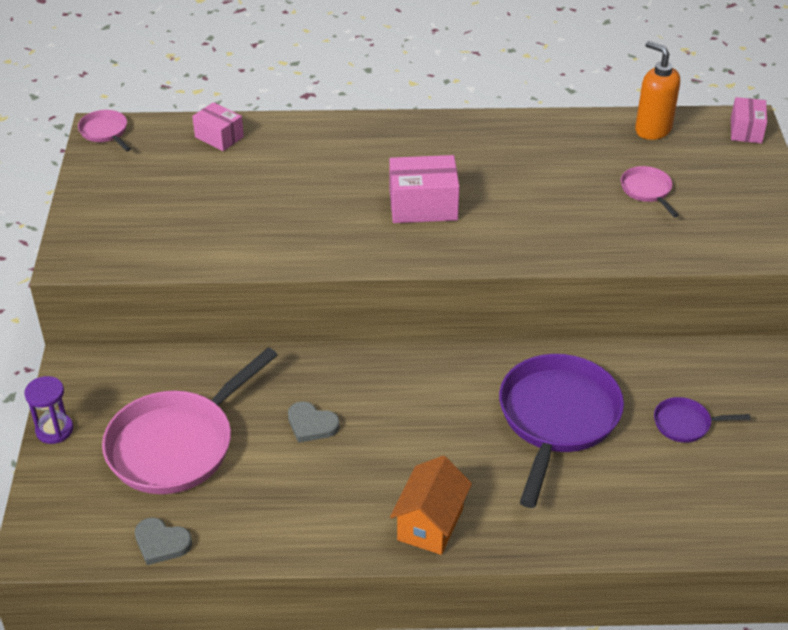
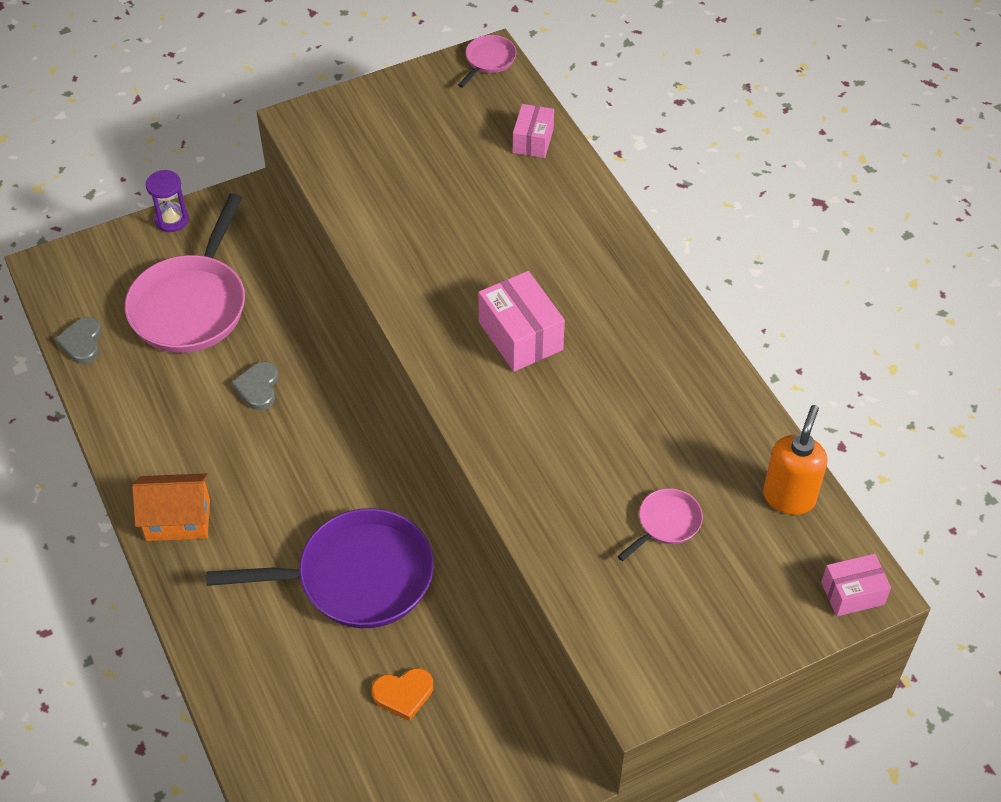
camera: 65 degrees right, 10 degrees up
(177, 445) = (191, 305): pink pan -> pink pan turned 90 degrees counterclockwise
(685, 424) = (403, 694): purple pan -> orange heart

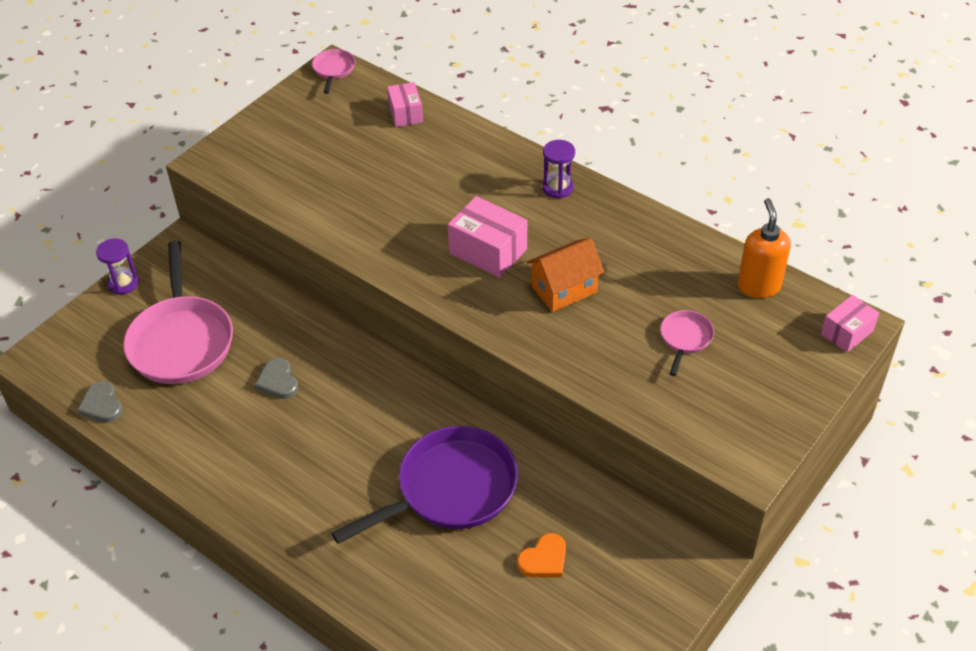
camera: 25 degrees left, 5 degrees down
(178, 520) = (274, 508): orange house -> orange house (564, 289)
(641, 291) = (558, 188): none -> purple hourglass

